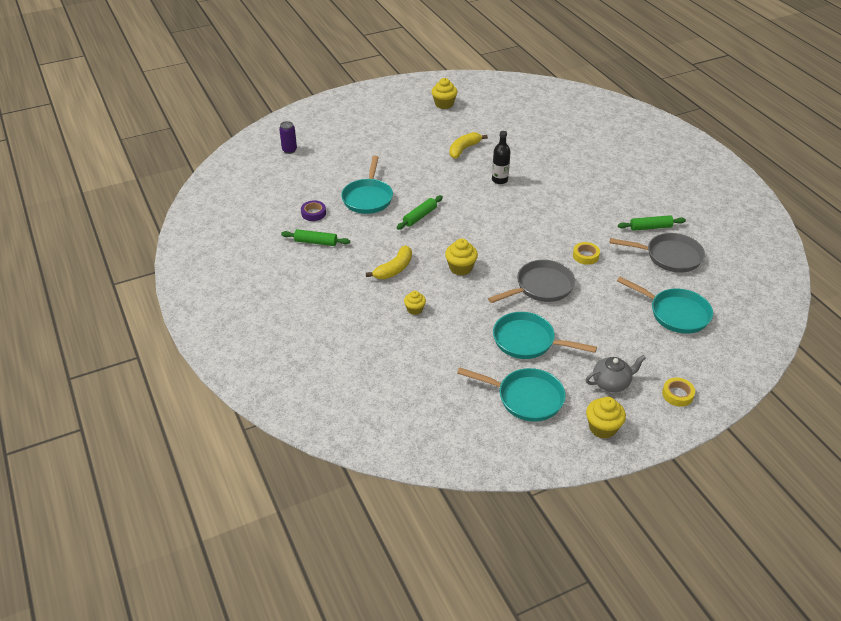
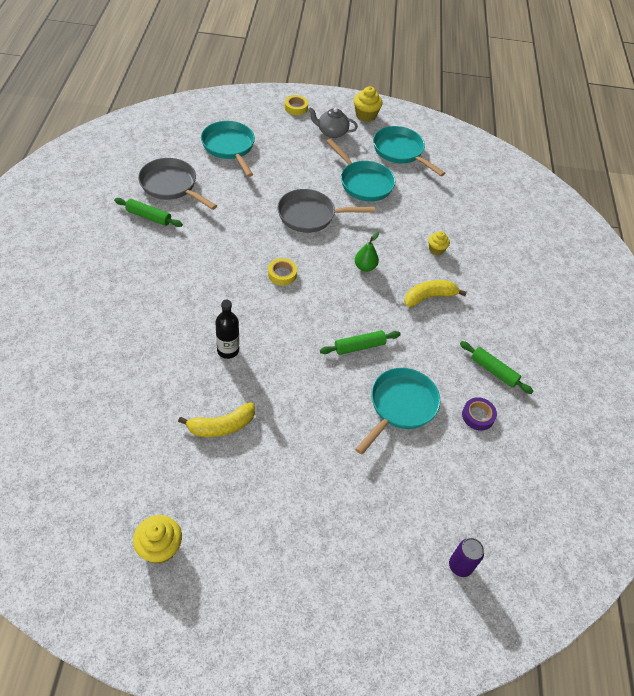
camera: 155 degrees left, 10 degrees up
(460, 268) = (365, 267): yellow cupcake -> green pear
(585, 256) = (241, 222): yellow tape -> yellow tape (282, 274)

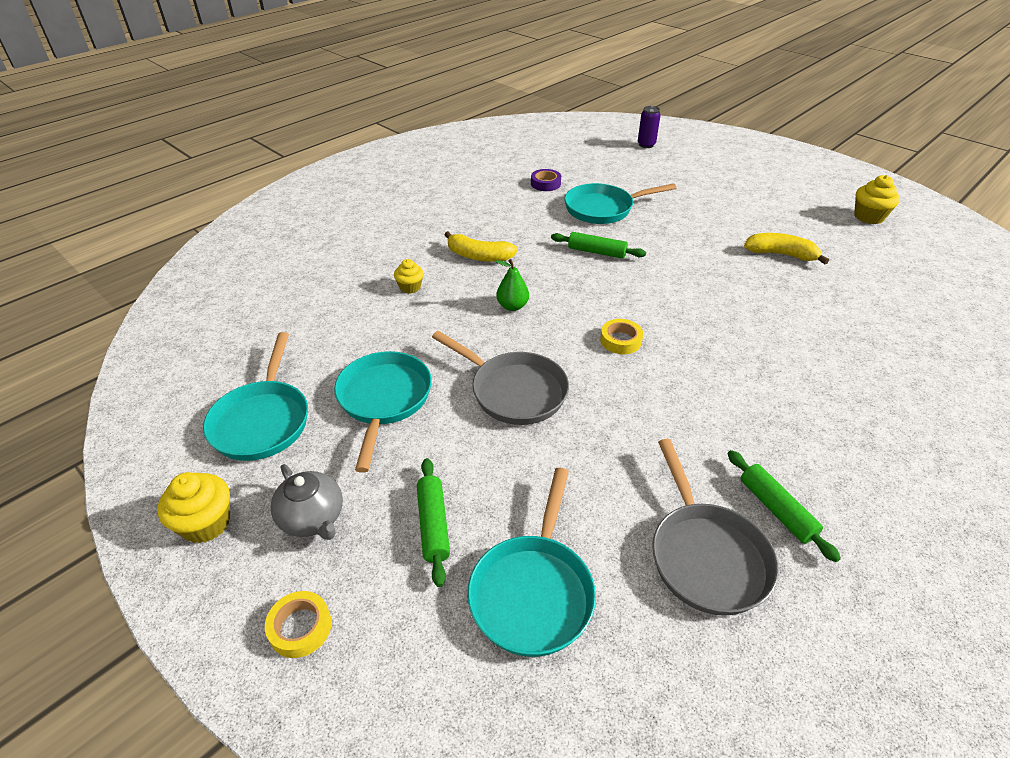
camera: 135 degrees left, 10 degrees down
(228, 350) = (741, 300): black bottle -> none
(493, 371) = (495, 197): green rolling pin -> green rolling pin (433, 525)

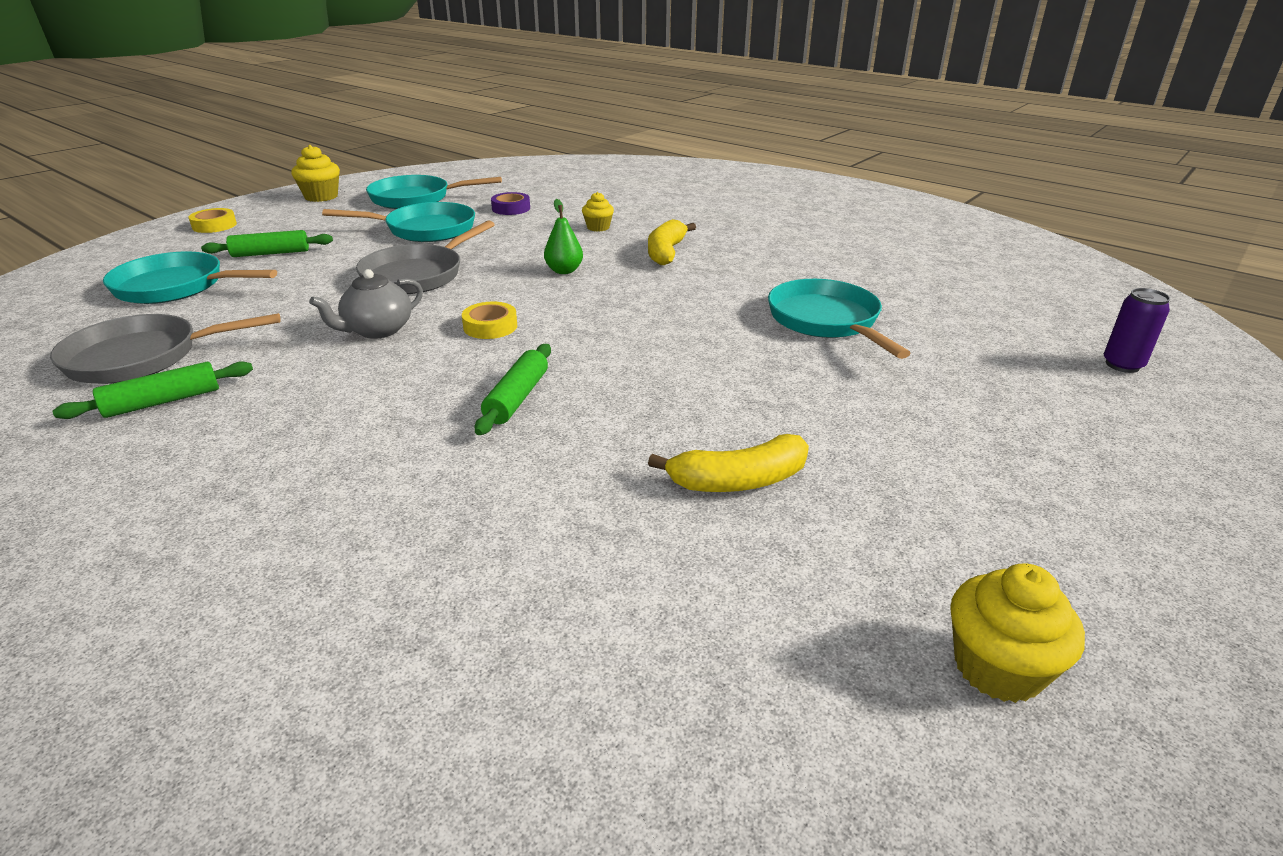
camera: 85 degrees right, 10 degrees down
(313, 518) = (305, 220): grey teapot -> grey teapot (377, 330)
(545, 184) = (881, 283): purple tape -> purple tape (511, 208)
(596, 252) = (695, 315): green rolling pin -> green rolling pin (517, 398)
(781, 254) = (738, 481): yellow banana -> yellow banana turned 60 degrees clockwise

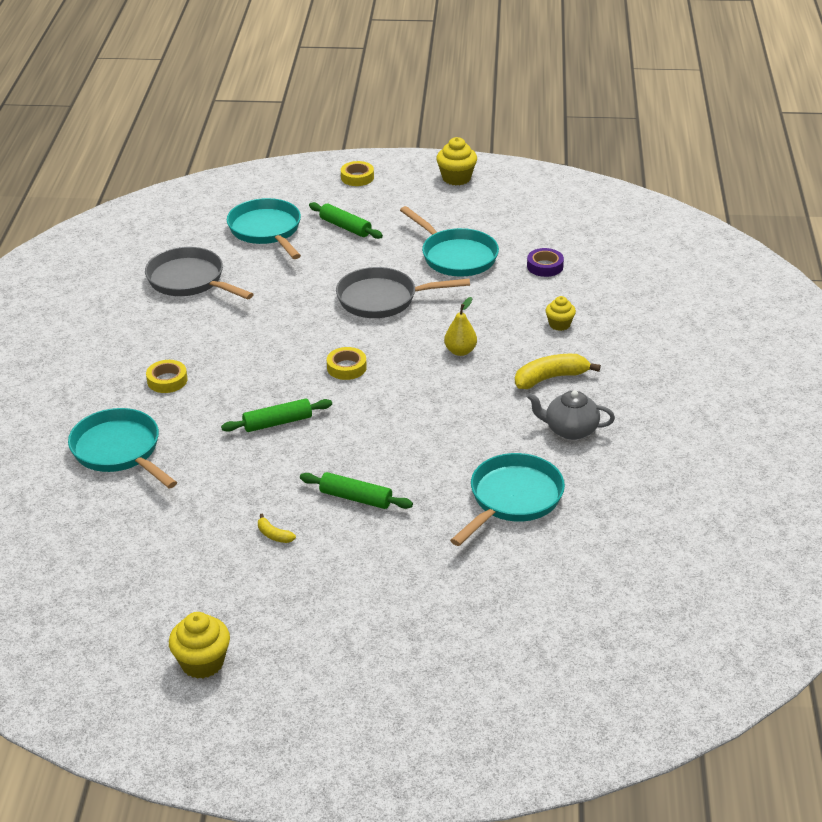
camera: 55 degrees right, 5 degrees up
(163, 401) = (162, 317): green rolling pin -> green rolling pin (356, 498)
(293, 445) = (167, 380): none -> yellow tape
(377, 330) = (297, 331): grey teapot -> grey teapot (570, 430)
(416, 199) = (507, 216): turquoise pan -> turquoise pan (119, 451)
(564, 271) = (460, 351): green pear -> yellow pear
(738, 481) = (274, 535): yellow banana -> yellow banana, size x0.50
(1122, 365) = (595, 660): purple can -> none

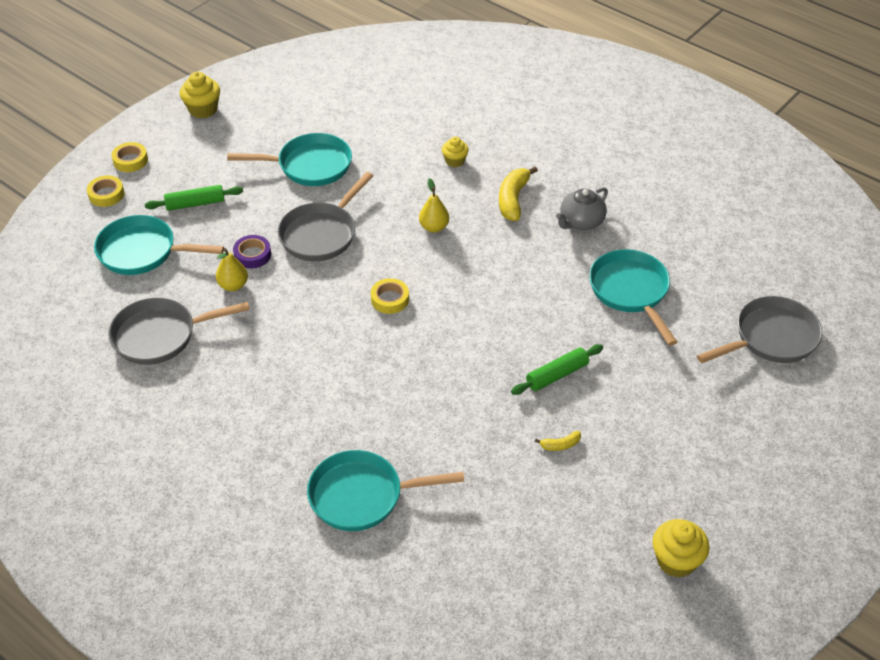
camera: 55 degrees left, 10 degrees up
(167, 380) = (293, 418): yellow tape -> yellow tape (106, 194)
(277, 286) = (233, 285): none -> yellow pear
(277, 422) = (421, 375): green rolling pin -> none
(545, 266) = (376, 129): purple tape -> purple tape (252, 255)
(553, 619) = (771, 338): none -> grey pan

